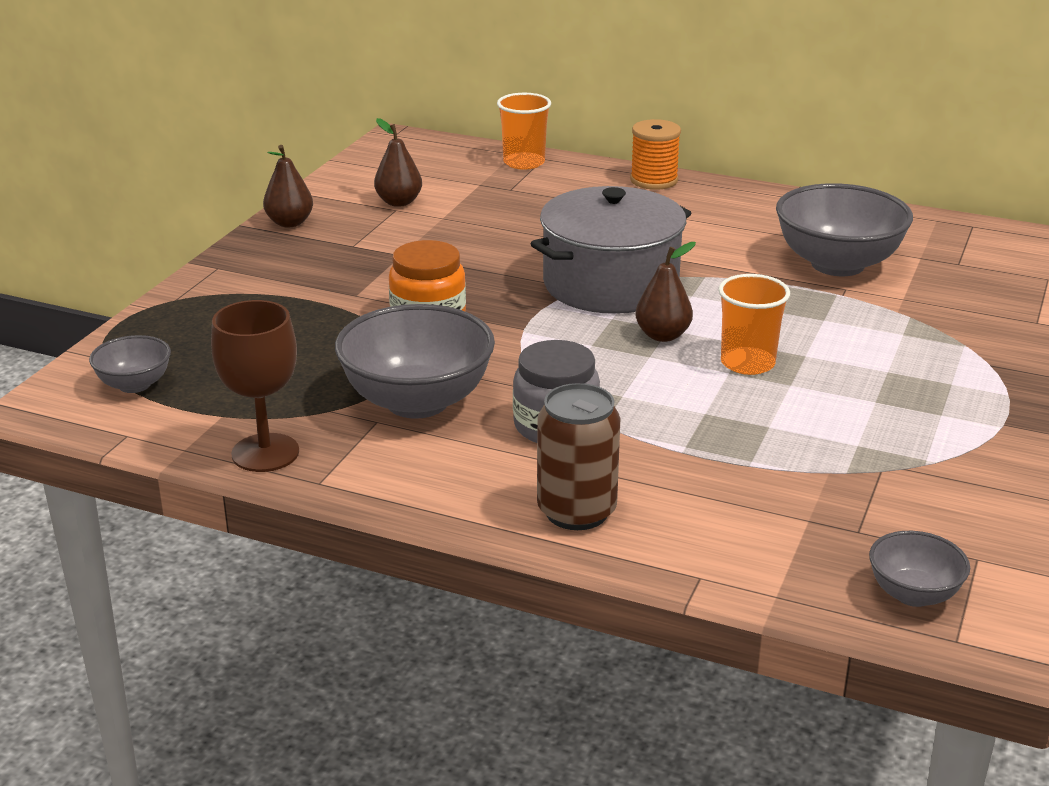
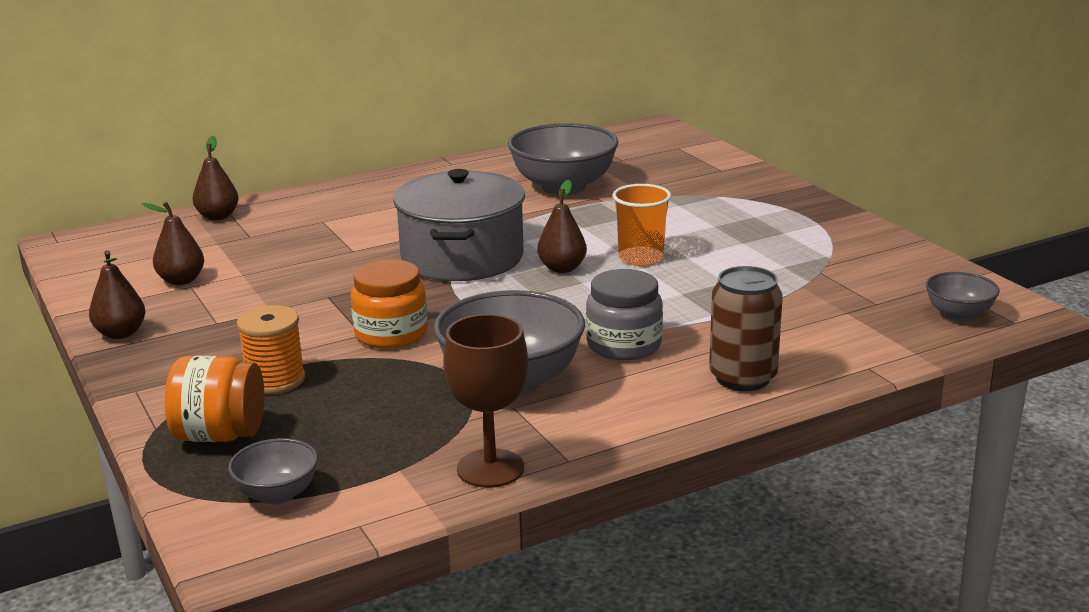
camera: 50 degrees left, 5 degrees down
(191, 326) = (220, 435): none -> orange jar
(524, 162) = (218, 216): orange cup -> brown pear
(654, 180) = (341, 190): orange spool -> orange spool (275, 380)

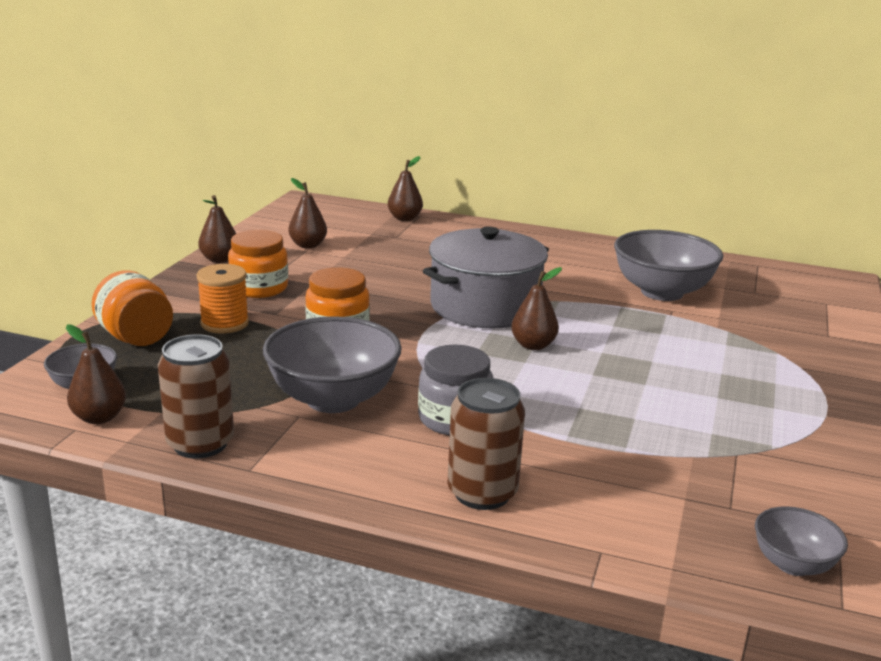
camera: 45 degrees right, 0 degrees up
(230, 337) = (259, 288): none -> orange jar
(358, 505) = (99, 418): none -> brown pear
(490, 468) = (200, 444): brown goblet -> brown can
(641, 258) = (606, 367): orange cup -> none

